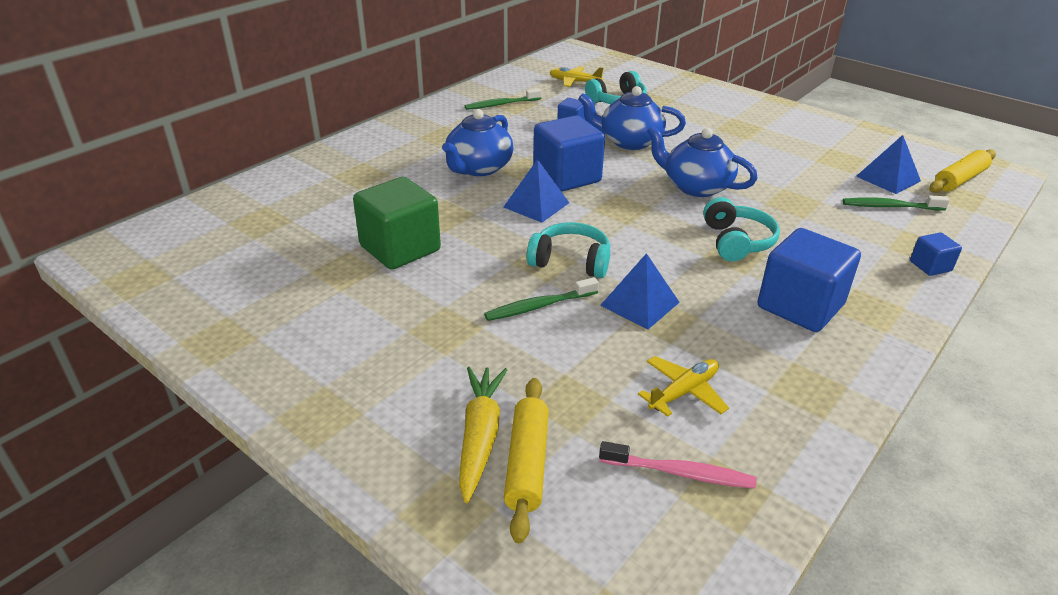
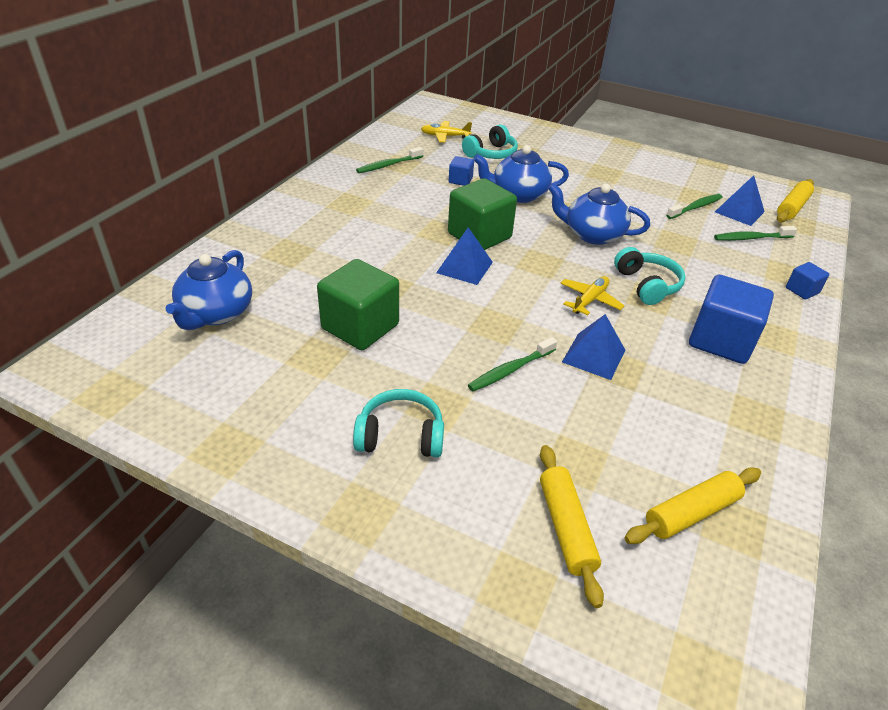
camera: 15 degrees left, 5 degrees up
(478, 168) = (396, 234): blue teapot -> blue teapot (216, 313)
(480, 436) = (514, 507): yellow carrot -> none
(567, 177) = (479, 236): blue cube -> green cube
(571, 261) = (519, 321): turquoise headphones -> turquoise headphones (400, 436)
(679, 472) = (691, 512): pink toothbrush -> yellow rolling pin
(684, 392) = (664, 436): yellow plane -> yellow plane (590, 300)
(833, 170) = (695, 207): none -> green toothbrush

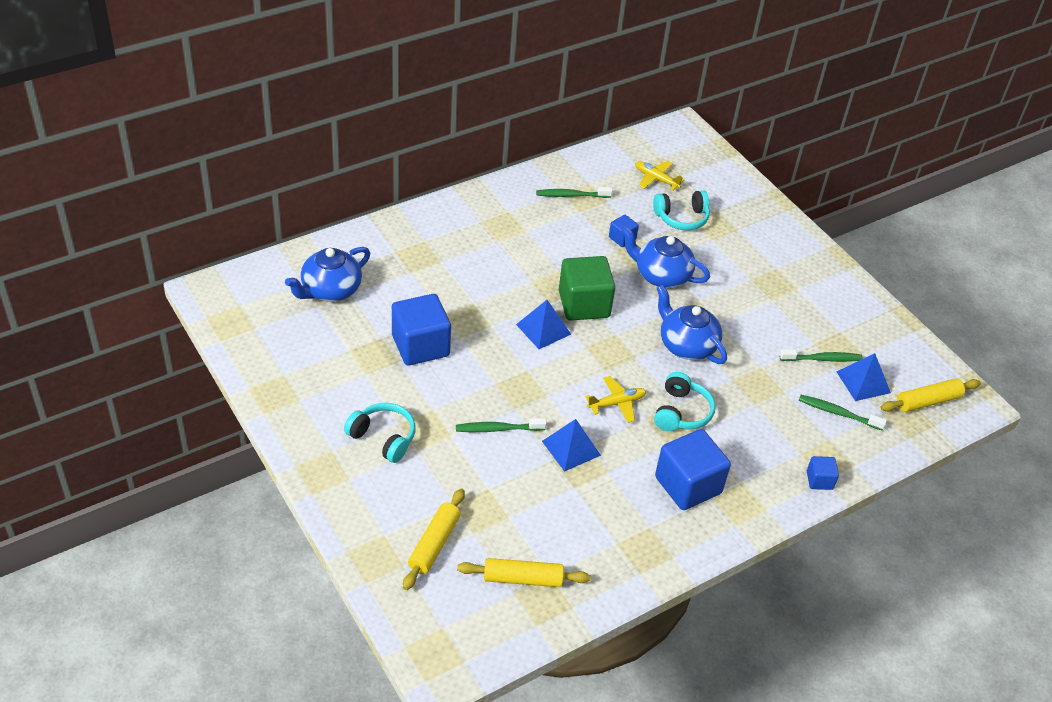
camera: 30 degrees right, 5 degrees up
(360, 327) = (420, 346): green cube -> blue cube

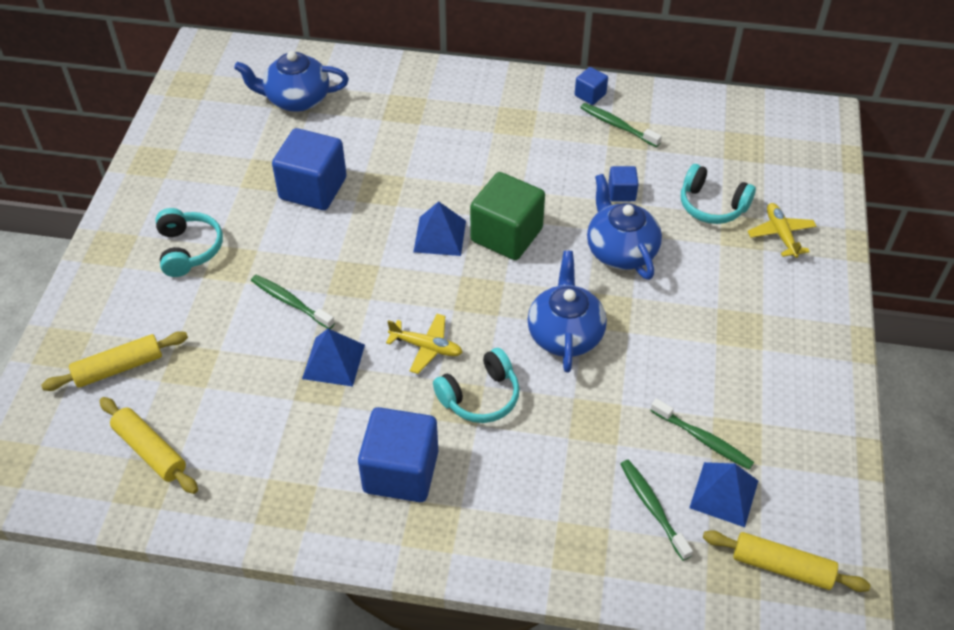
camera: 45 degrees right, 5 degrees up
(656, 179) = (729, 153): yellow plane -> yellow plane (781, 234)
(819, 480) = (545, 563): blue cube -> blue cube (590, 95)

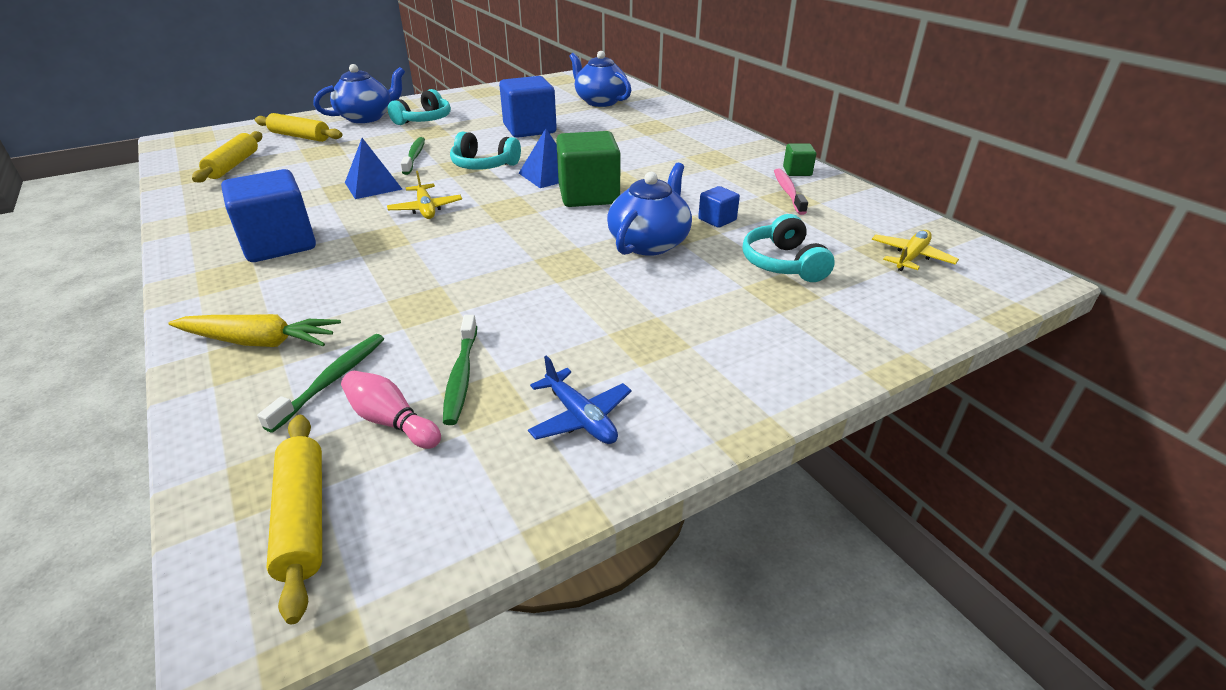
camera: 50 degrees right, 15 degrees down
(480, 396) = (395, 245): turquoise headphones -> turquoise headphones (484, 165)
(565, 333) = (513, 254): blue teapot -> blue teapot (367, 117)
(566, 533) = (260, 342): none -> yellow carrot
(590, 95) = (797, 171): blue cube -> green cube
(618, 126) = (788, 192): green toothbrush -> pink toothbrush
(724, 494) = (391, 421): blue pyramid -> pink bowling pin
(781, 234) = (818, 314): yellow plane -> yellow plane (911, 257)
(789, 405) = (580, 418): none -> blue plane

